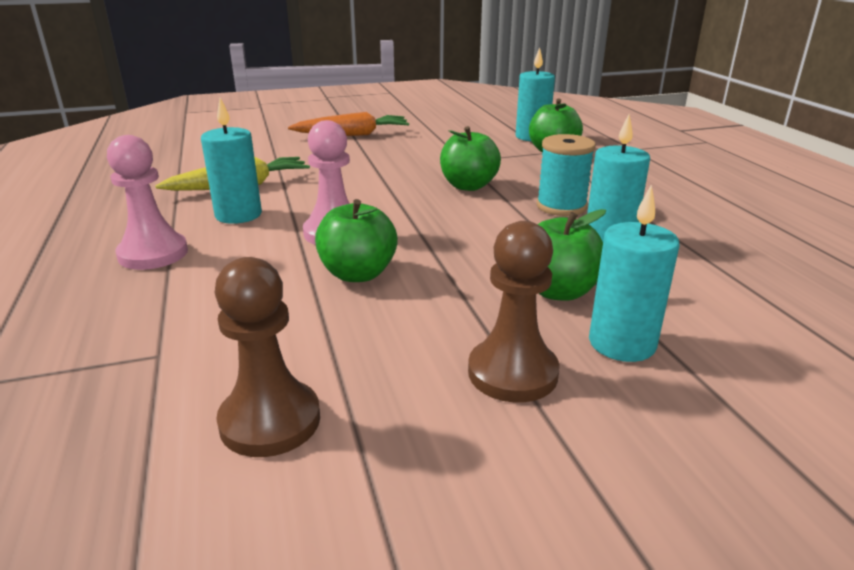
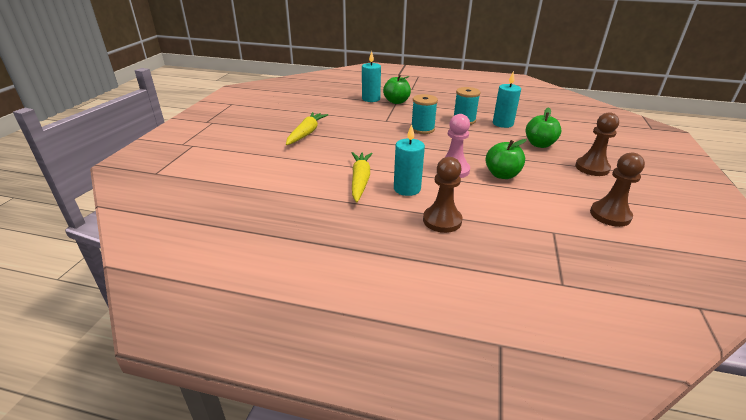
camera: 60 degrees left, 5 degrees up
(153, 254) = (442, 220): pink pawn -> brown pawn
(352, 134) = (306, 133): orange carrot -> yellow carrot
(468, 186) = (422, 129): green apple -> turquoise spool
(622, 343) = (580, 147): turquoise candle -> none

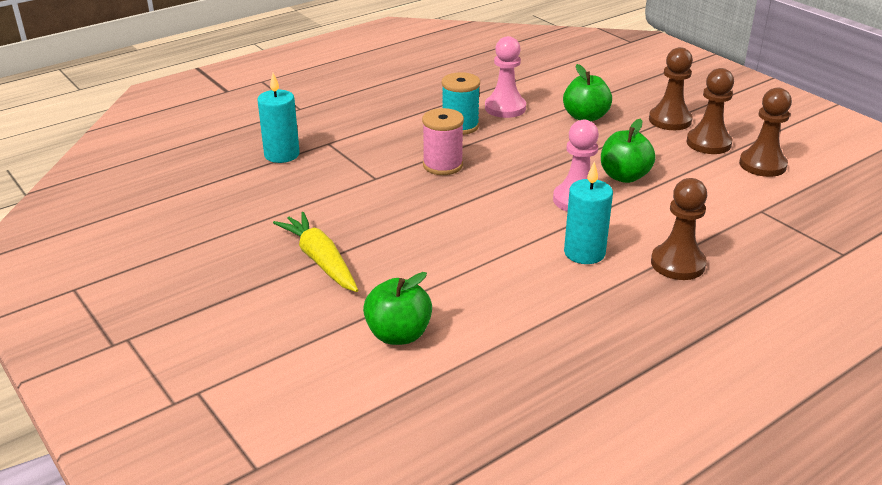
camera: 50 degrees left, 0 degrees up
(360, 181) = (524, 277): yellow carrot -> none
(396, 102) = (325, 141): green apple -> green apple (398, 334)
(422, 129) = (442, 165): turquoise spool -> pink spool
(502, 124) = (505, 108): turquoise candle -> pink pawn
(594, 188) = (708, 143): none -> brown pawn

